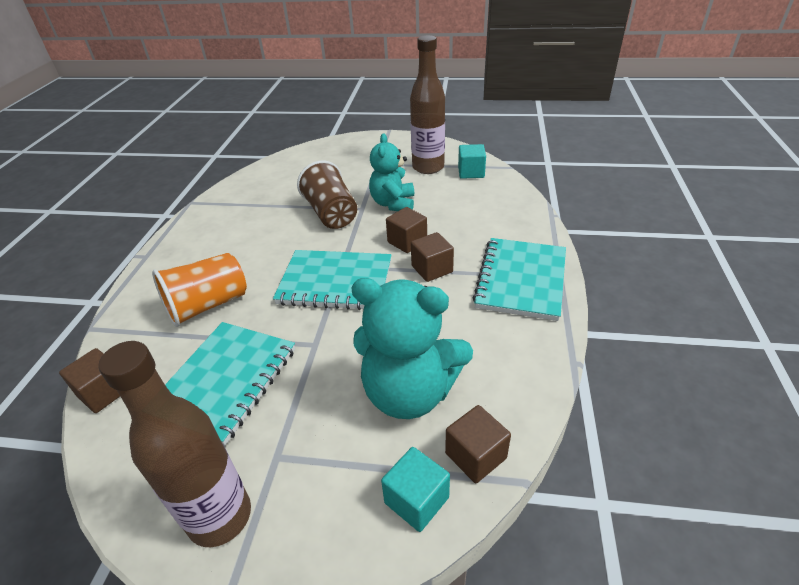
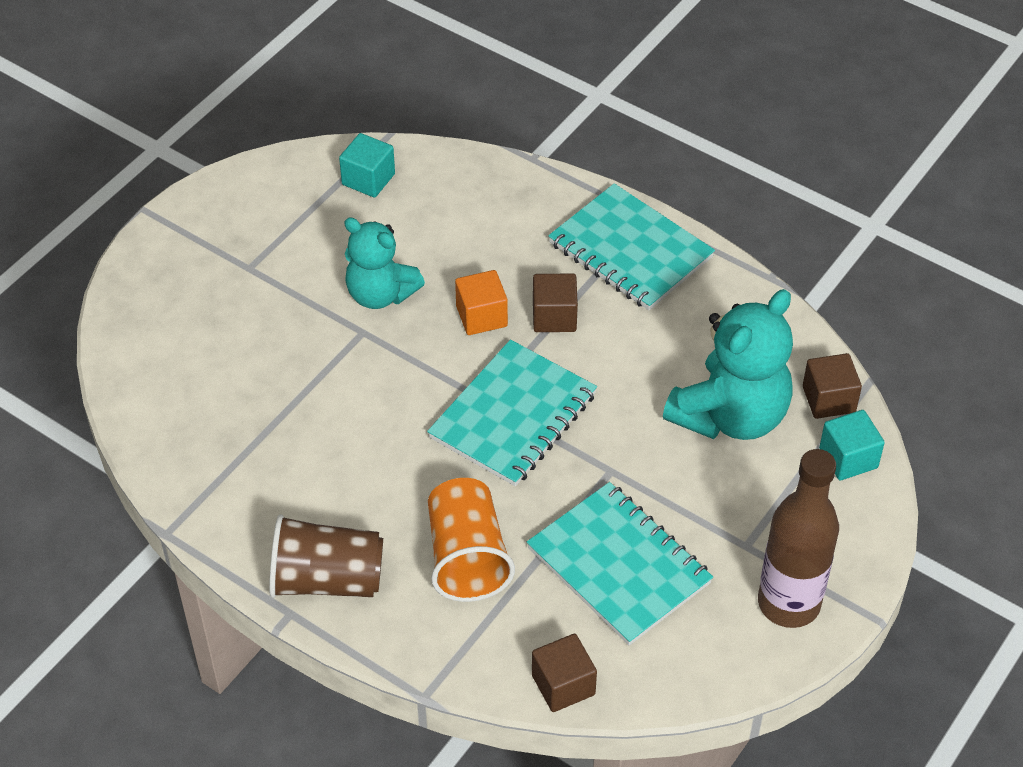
camera: 65 degrees left, 10 degrees up
(331, 214) = (350, 369): brown cup -> brown cup (327, 580)
(407, 242) = (481, 316): brown cube -> orange cube
(428, 167) = (313, 217): brown bottle -> none

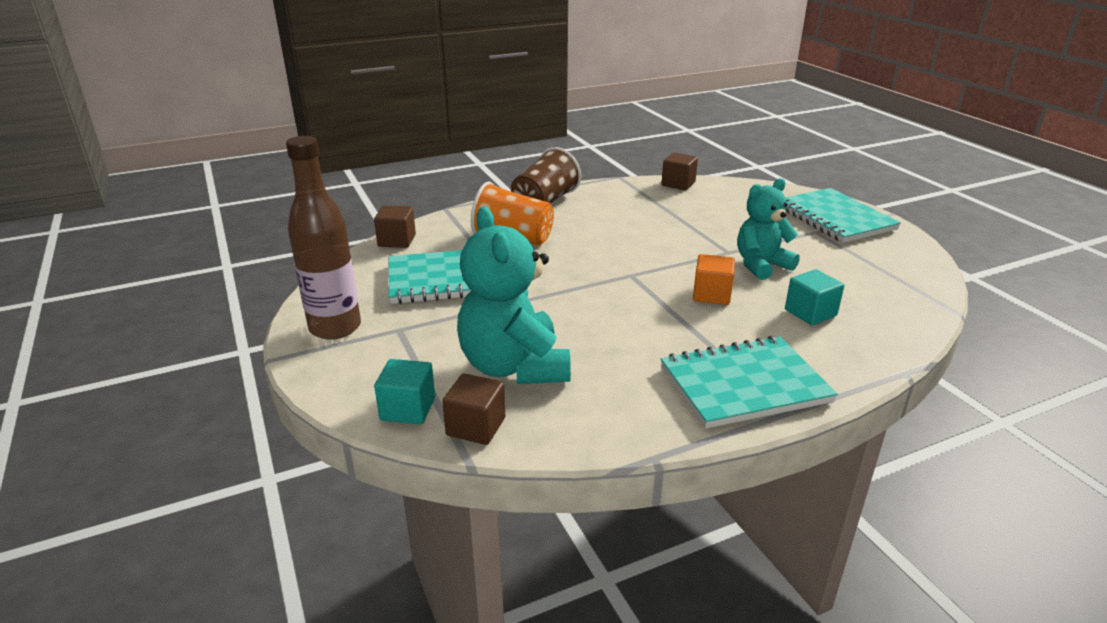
camera: 120 degrees right, 20 degrees down
(368, 179) = (898, 290): turquoise cube -> turquoise cube (810, 313)
(513, 416) = (605, 280): turquoise notebook -> turquoise notebook (835, 218)
(554, 316) = (689, 323): brown cube -> brown cube (678, 184)

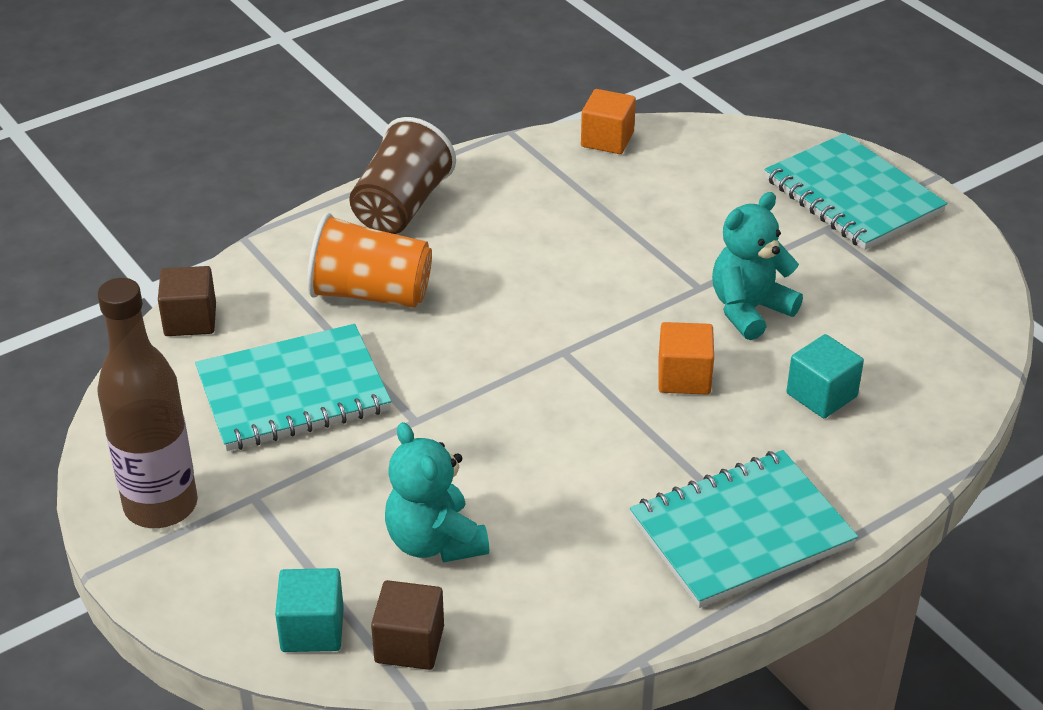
camera: 10 degrees left, 10 degrees up
(514, 367) = (435, 542): turquoise teddy bear -> turquoise teddy bear, size x0.66
(678, 184) = (607, 139): brown cube -> orange cube

